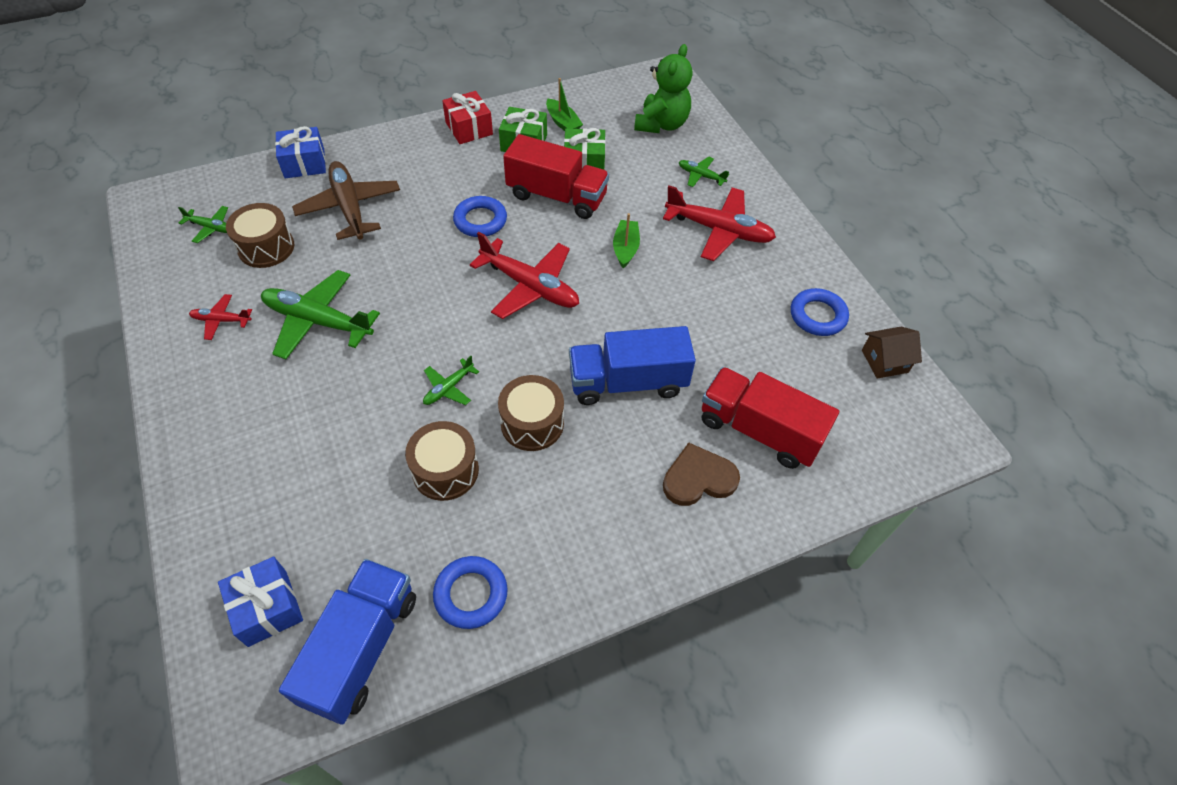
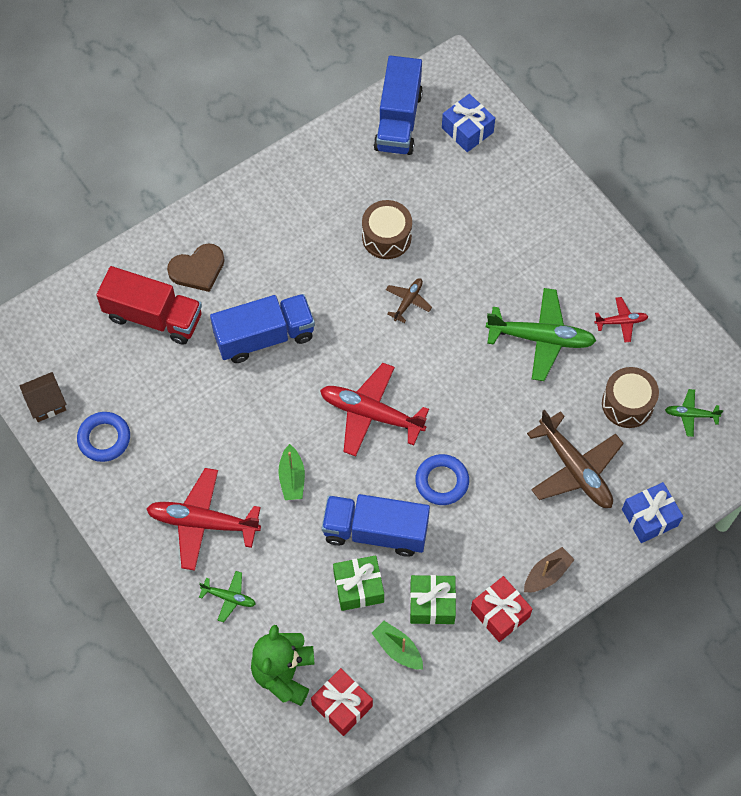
camera: 170 degrees right, 10 degrees up
(416, 144) = (547, 574): none -> brown boat
(448, 388) = (408, 301): green plane -> brown plane
(471, 594) = (340, 162): blue ring -> none
(532, 423) = (333, 286): brown drum -> none
(557, 196) = (375, 531): red truck -> blue truck
(618, 100) = (342, 705): none -> red gift

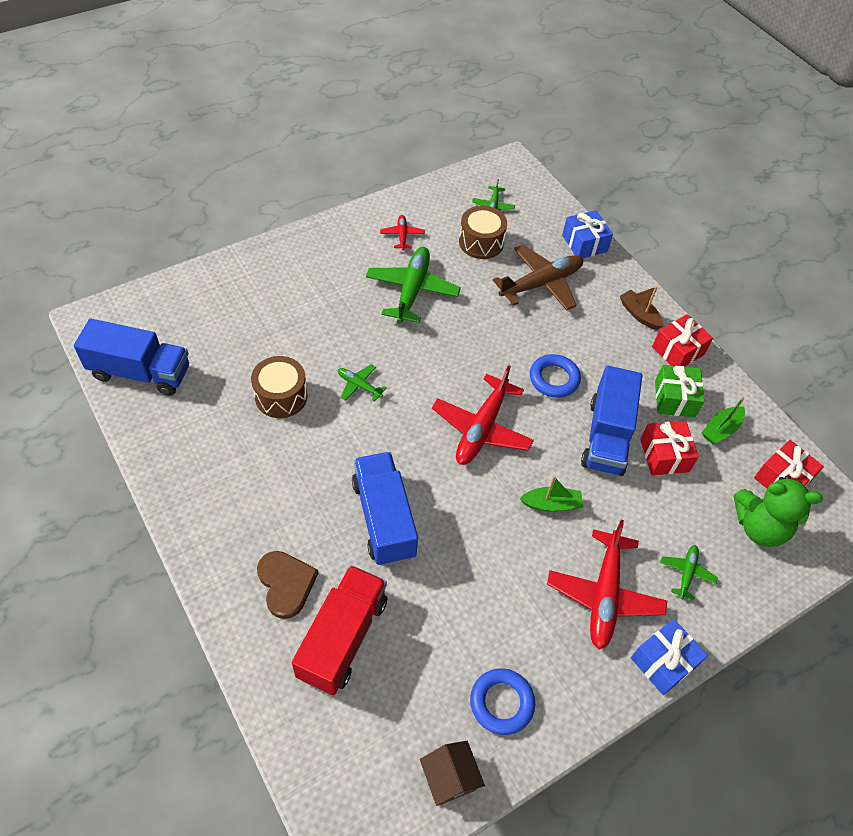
camera: 90 degrees left, 10 degrees down
(358, 587) = (664, 455): green gift -> red gift
(408, 301) = (359, 385): brown plane -> green plane
(467, 130) = (170, 317): blue gift -> blue gift (663, 662)

